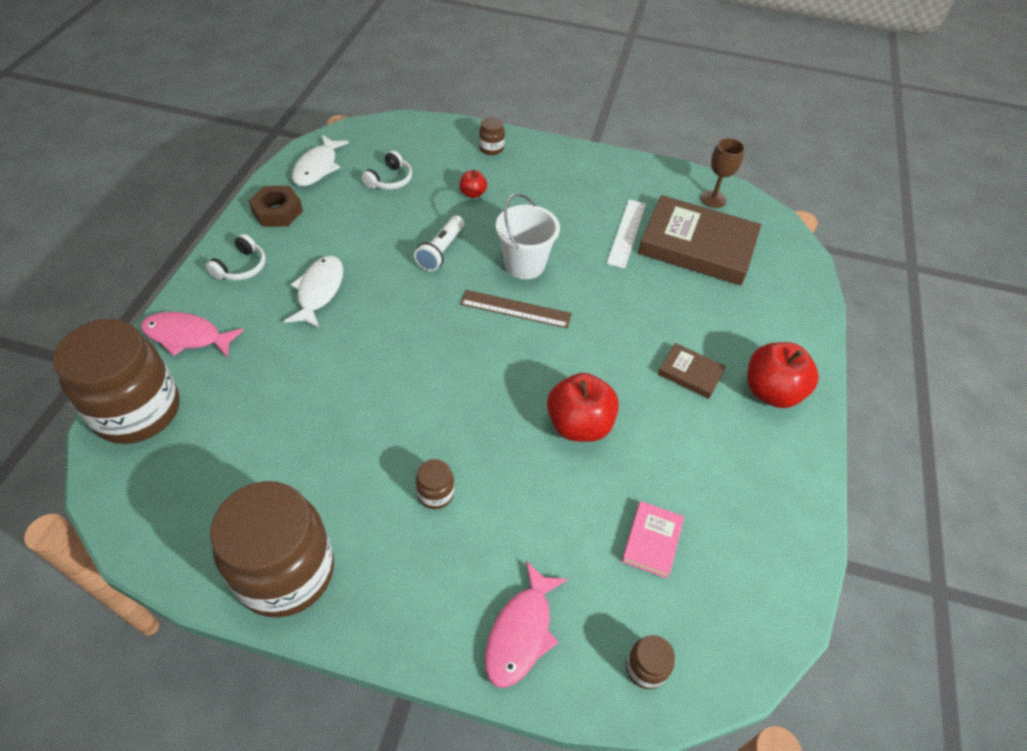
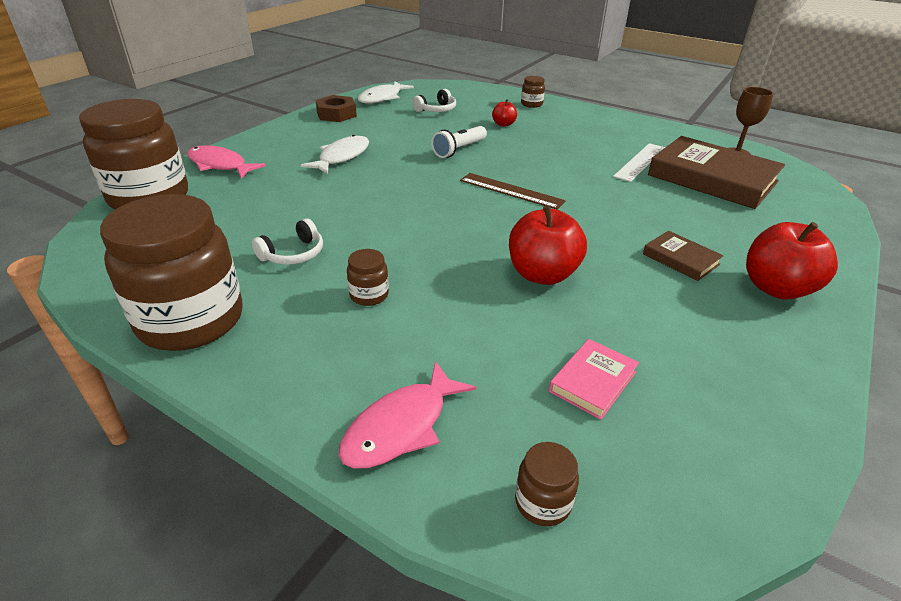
camera: 20 degrees right, 15 degrees down
(241, 267) = (289, 137): white headphones -> white headphones (293, 254)
(524, 264) = (532, 167): white bucket -> none

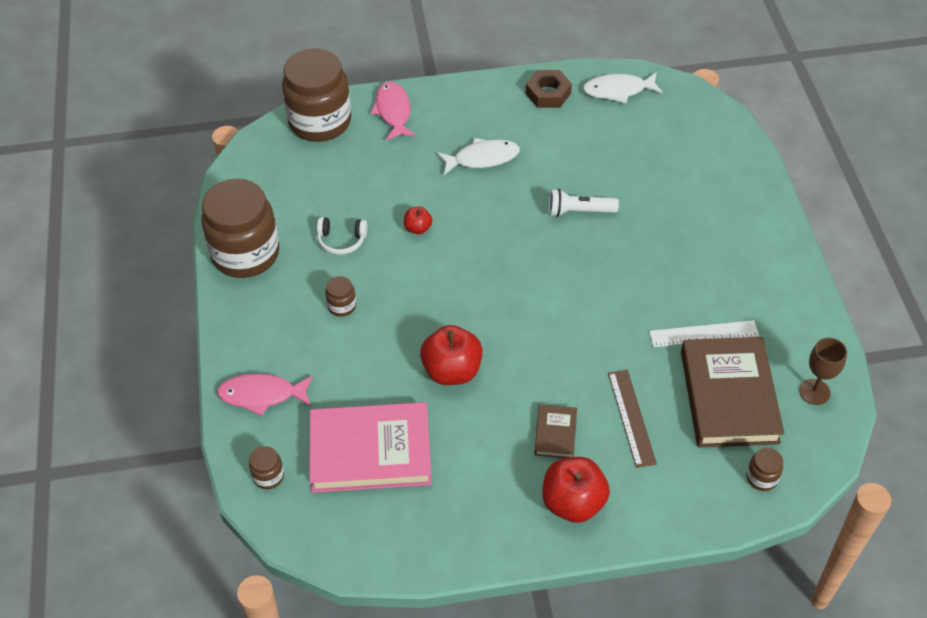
camera: 50 degrees right, 15 degrees up
(436, 110) = (640, 141): white headphones -> none
(503, 124) = (668, 203): red apple -> red apple (418, 228)
(511, 190) = (547, 286): brown ruler -> brown ruler (632, 417)
(531, 104) = (743, 191): brown jar -> brown jar (761, 478)
(593, 381) = (370, 452): pink book -> pink book, size x2.16

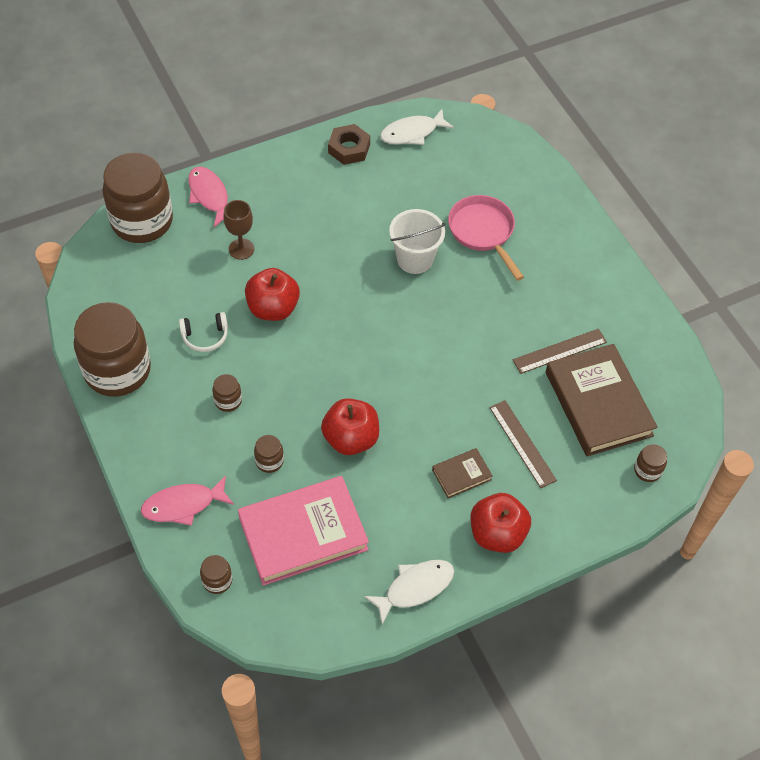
camera: 20 degrees left, 5 degrees up
(362, 373) = (269, 461): none -> brown jar
(418, 228) = (273, 308): red apple -> red apple, size x1.97
(482, 158) = (309, 226): white fish -> white fish (414, 588)
(555, 434) = (461, 475): brown book -> brown book turned 75 degrees clockwise
(579, 211) = (415, 259): white flashlight -> white bucket
(660, 200) = (483, 232): none -> pink pan
(703, 333) = (559, 351): white ruler -> brown ruler
(814, 392) = (667, 382): brown goblet -> brown goblet (241, 249)

